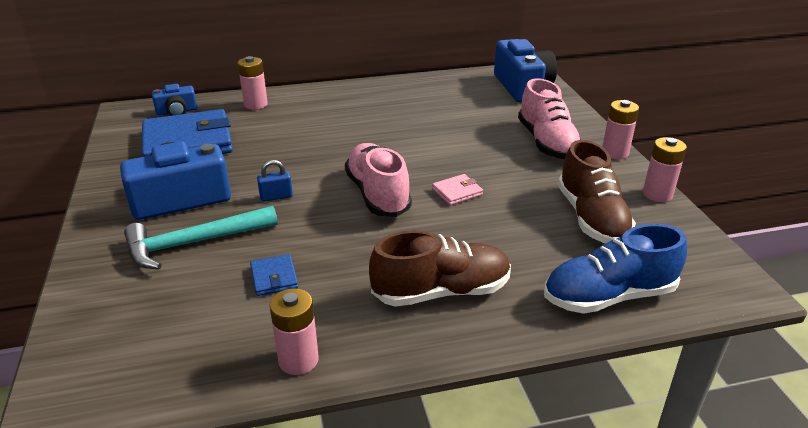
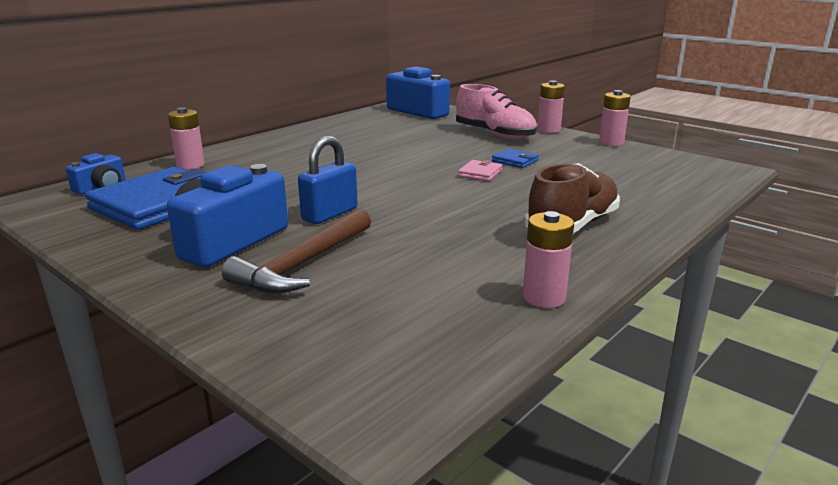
camera: 35 degrees left, 10 degrees down
(194, 243) = (303, 264): turquoise hammer -> brown hammer
(274, 277) = (426, 260): blue wallet -> blue wallet (515, 161)
(276, 197) = (330, 214): blue padlock -> blue padlock, size x1.67
(377, 194) = (420, 190): pink shoe -> none
(591, 218) = (595, 163): brown shoe -> none
(608, 296) = (675, 194): blue shoe -> none

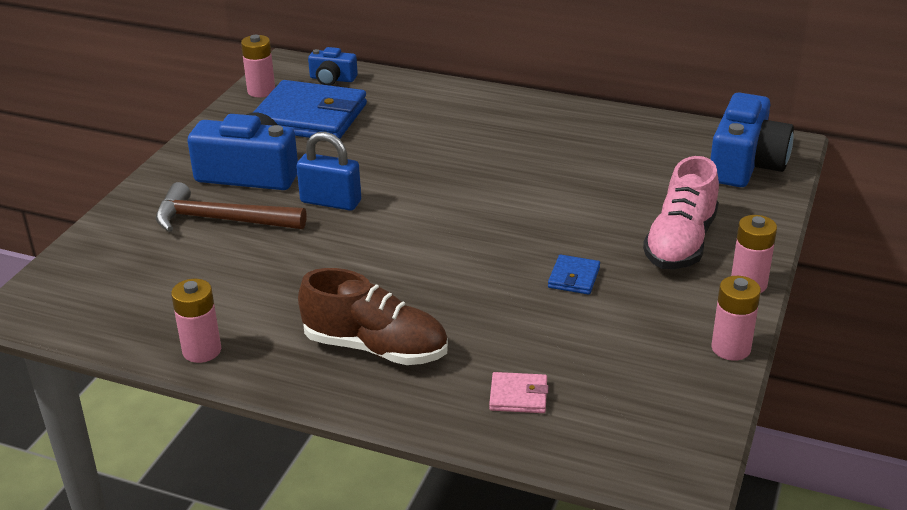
camera: 70 degrees right, 10 degrees up
(190, 165) = (414, 94): pink battery -> pink battery (261, 91)
(480, 173) = (507, 261): pink wallet -> pink wallet (518, 396)

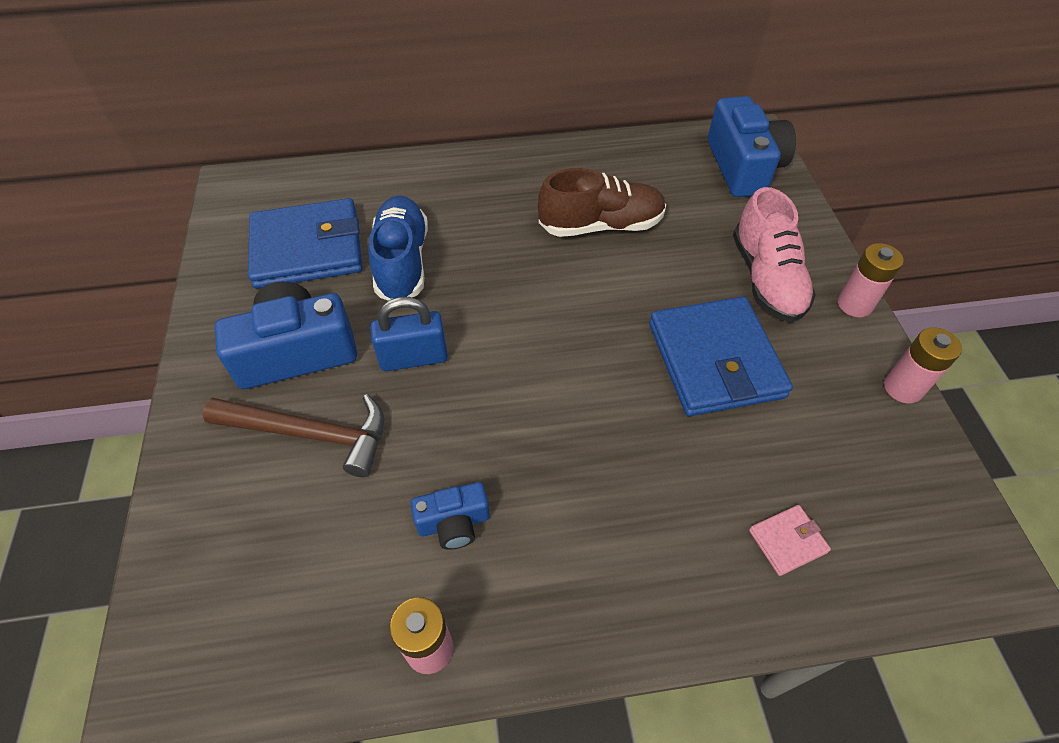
camera: 30 degrees left, 20 degrees up
(221, 220) = (311, 434): brown hammer -> brown hammer turned 150 degrees counterclockwise
(261, 91) = (227, 231): pink battery -> none
(332, 79) = (295, 189): blue camera -> blue camera (454, 523)
(374, 144) = (402, 261): none -> blue shoe
(376, 348) = (609, 545): brown shoe -> brown shoe (601, 225)
(574, 277) = (714, 360): blue wallet -> blue wallet, size x2.36

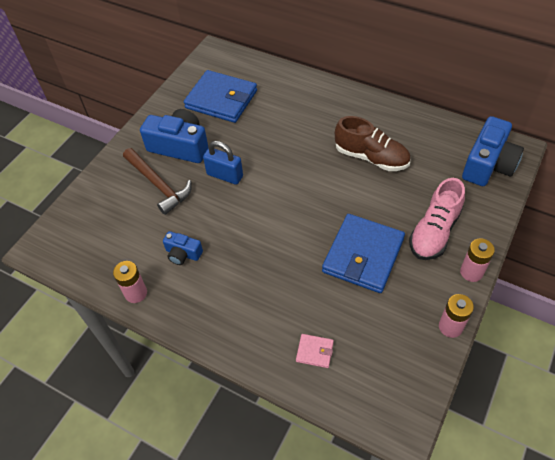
camera: 40 degrees right, 0 degrees up
(402, 261) = (257, 127): blue shoe -> none

